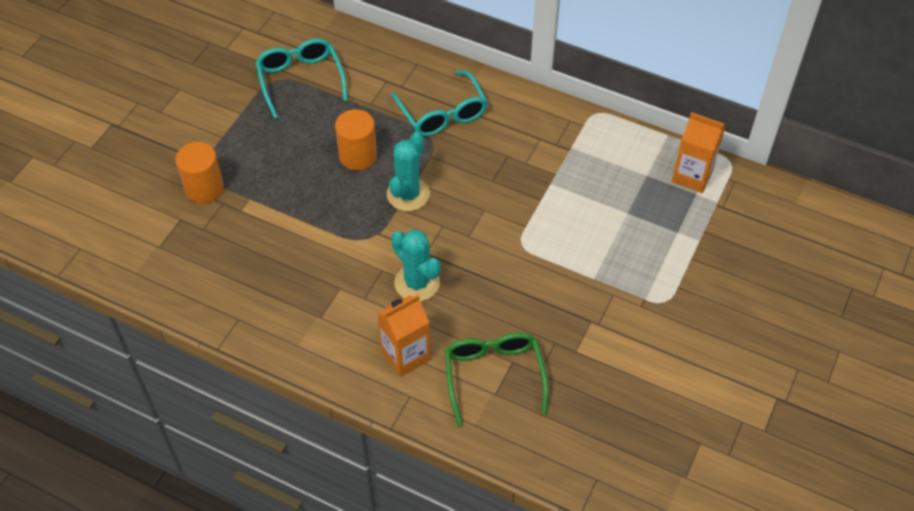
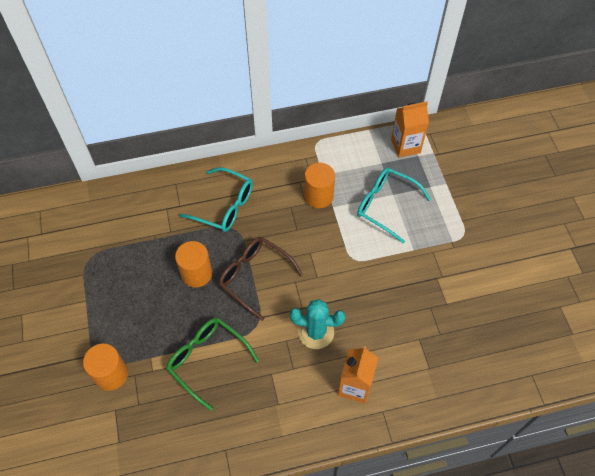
camera: 40 degrees left, 5 degrees up
(300, 79) = (106, 247): turquoise glasses -> turquoise glasses (385, 205)
(408, 194) = (254, 276): turquoise cactus -> brown glasses
(493, 375) = (417, 356): green glasses -> green glasses (207, 360)
(546, 164) = (318, 196): none -> orange cylinder

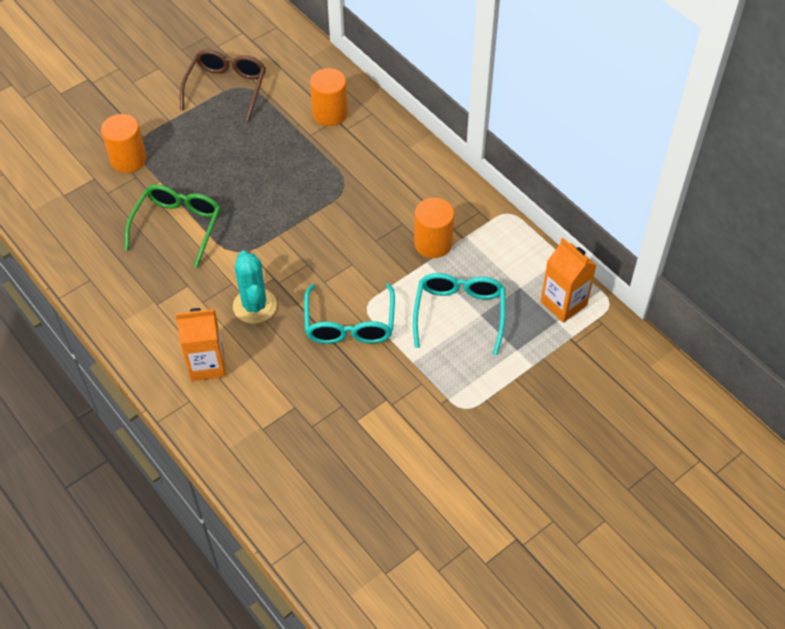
camera: 65 degrees right, 5 degrees down
(196, 273) = (271, 177): orange cylinder -> orange cylinder (330, 113)
(224, 206) = (368, 166): turquoise glasses -> turquoise glasses (350, 325)
(254, 276) = (294, 226): brown glasses -> brown glasses (227, 88)

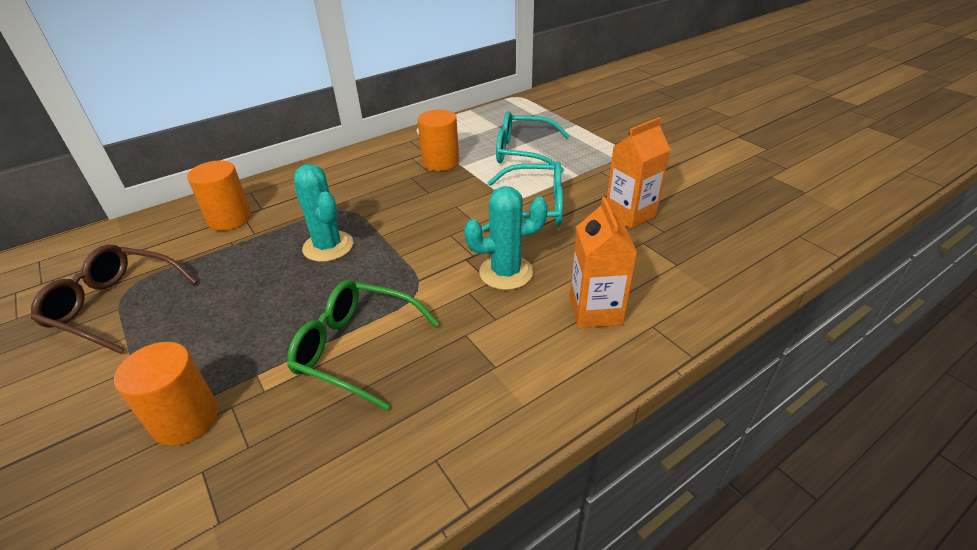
camera: 85 degrees left, 15 degrees down
(291, 186) = (328, 246): none -> turquoise cactus
(563, 303) = (516, 111): orange carton -> orange carton (630, 214)

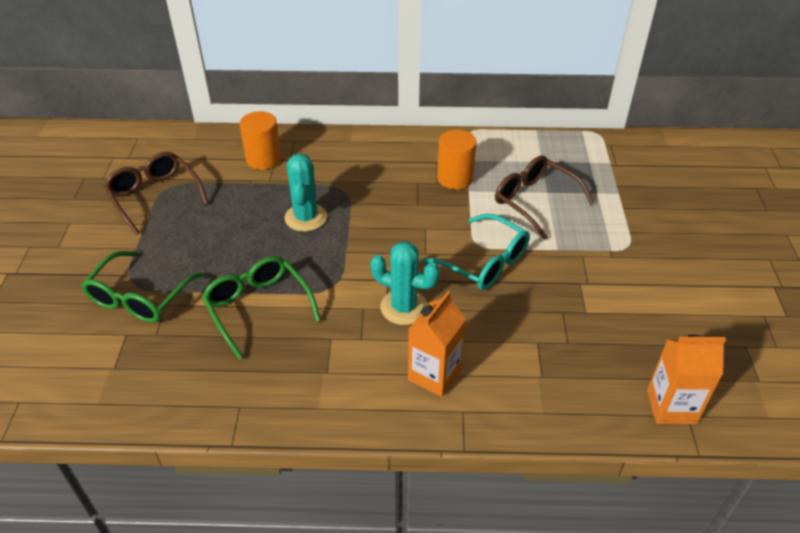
camera: 35 degrees right, 5 degrees up
(186, 419) = (139, 298): orange cylinder -> green glasses
(522, 152) = (534, 201): turquoise glasses -> brown glasses
(630, 214) = (557, 311): orange carton -> orange carton (671, 407)

